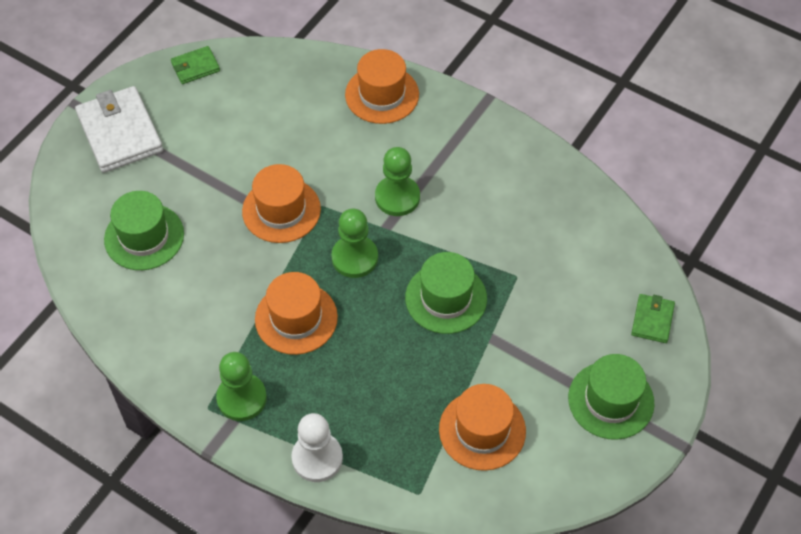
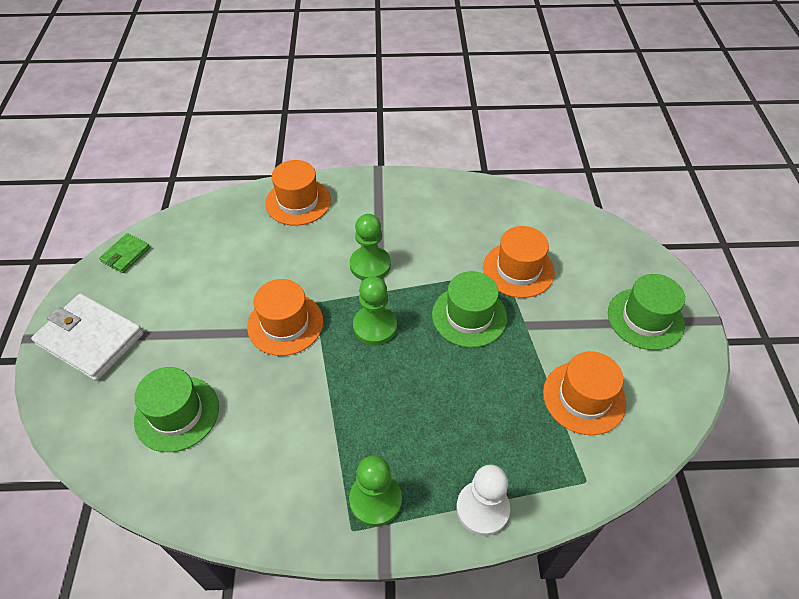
camera: 35 degrees left, 5 degrees down
(296, 318) = (367, 401): orange hat -> orange hat (518, 269)
(652, 320) = (617, 249): green wallet -> none

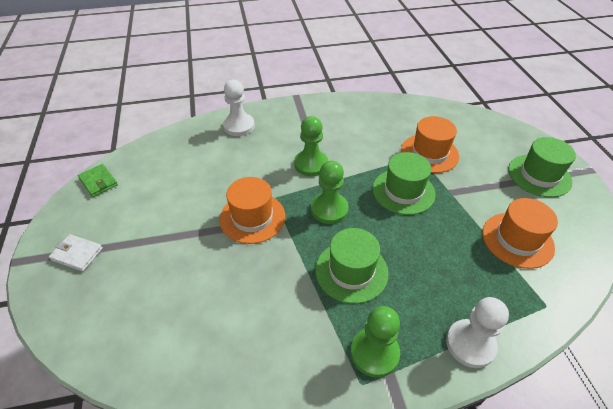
camera: 10 degrees left, 5 degrees down
(90, 339) = (77, 254): white wallet -> white wallet, size x0.51
(126, 255) = (98, 182): green wallet -> green wallet turned 60 degrees counterclockwise
(177, 413) = (171, 306): green hat -> green hat (351, 271)
(298, 202) = (239, 126): orange hat -> white pawn

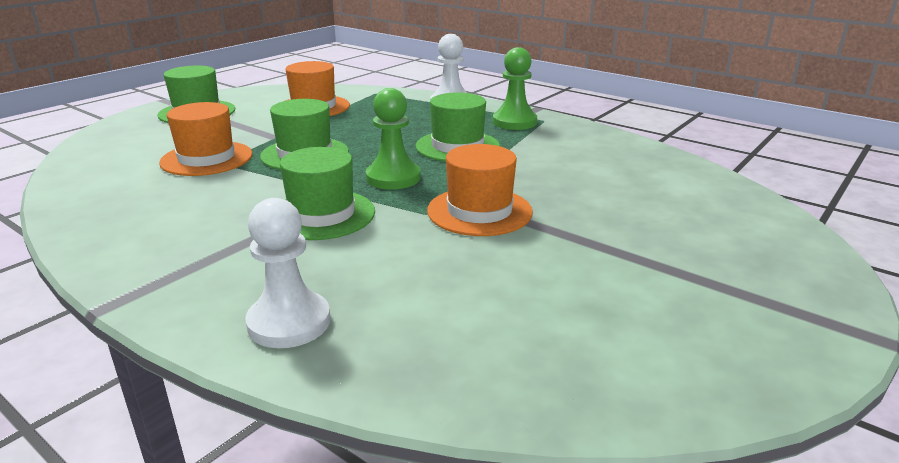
camera: 130 degrees left, 20 degrees down
(77, 254) = (761, 295): white wallet -> none
(98, 182) = (671, 390): green wallet -> none
(311, 164) = (321, 215): green pawn -> green hat

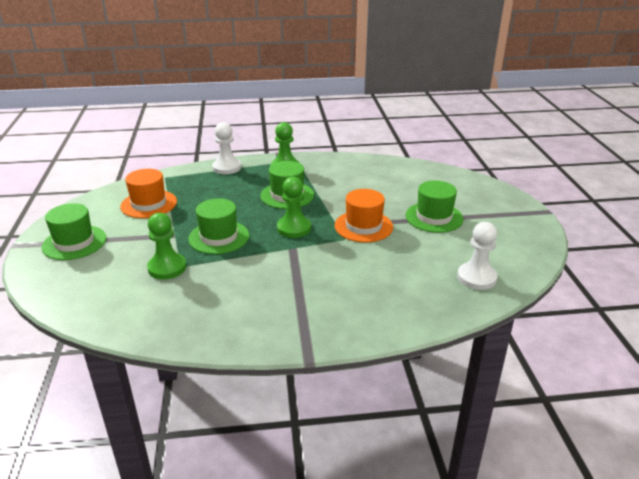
camera: 45 degrees left, 5 degrees up
(207, 158) = (167, 268): orange hat -> green pawn
(289, 322) = (391, 313): white pawn -> white pawn (476, 277)
(321, 215) = (303, 264): green hat -> green hat (434, 217)

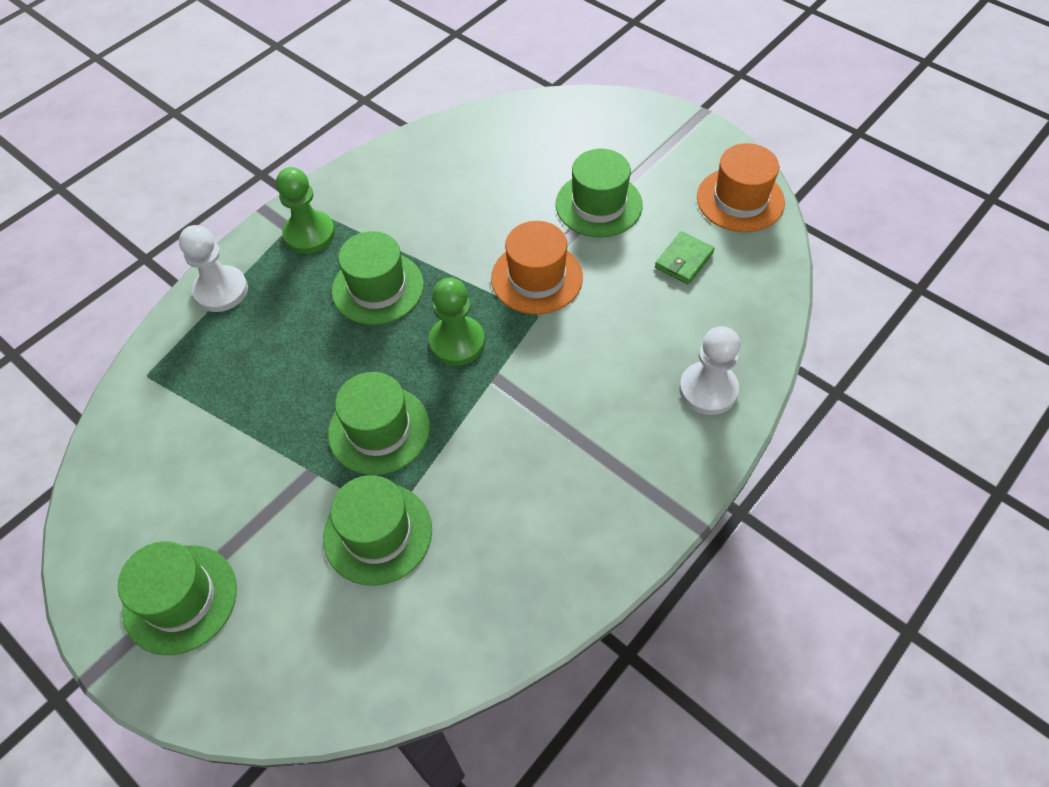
camera: 40 degrees left, 25 degrees up
(149, 204) = (195, 445): orange hat -> orange hat (740, 200)
(167, 268) = (378, 533): green pawn -> green hat
(452, 258) = (684, 260): none -> green wallet
(476, 277) = (736, 274): white pawn -> white pawn (708, 390)

